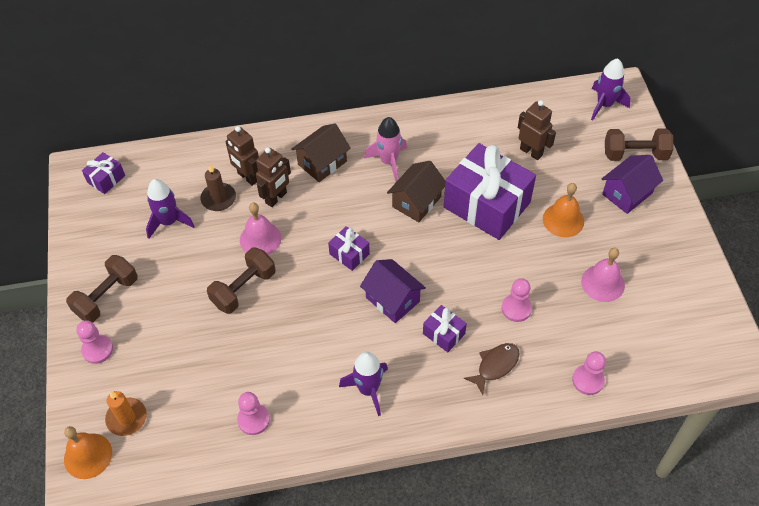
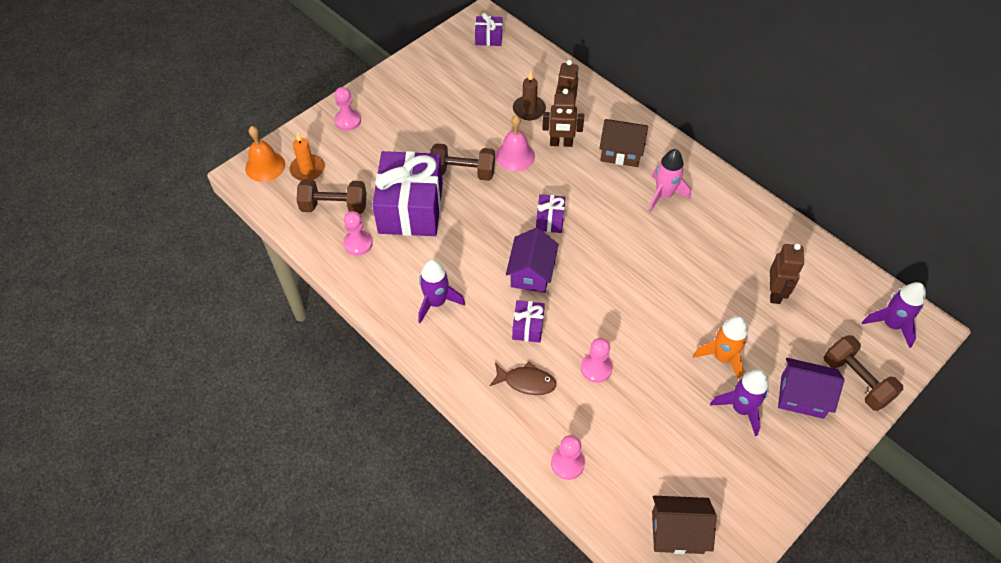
camera: 55 degrees right, 0 degrees up
(106, 297) = (393, 99): brown dumbbell -> brown dumbbell (334, 206)
(169, 222) = (483, 94): purple rocket -> purple rocket (741, 409)
(416, 202) = (641, 237): brown house -> brown house (677, 532)
(487, 205) = (684, 289): purple gift -> purple gift (410, 208)
(563, 220) = (722, 357): orange bell -> orange rocket
(602, 283) = (681, 425): pink bell -> none

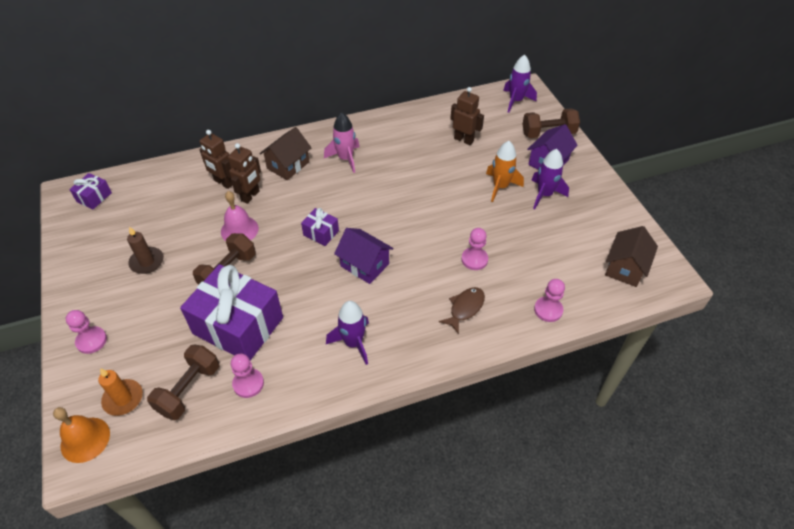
camera: 65 degrees left, 5 degrees down
(528, 327) = (414, 287): purple gift -> none
(529, 109) = (198, 202): brown candle -> brown candle (147, 262)

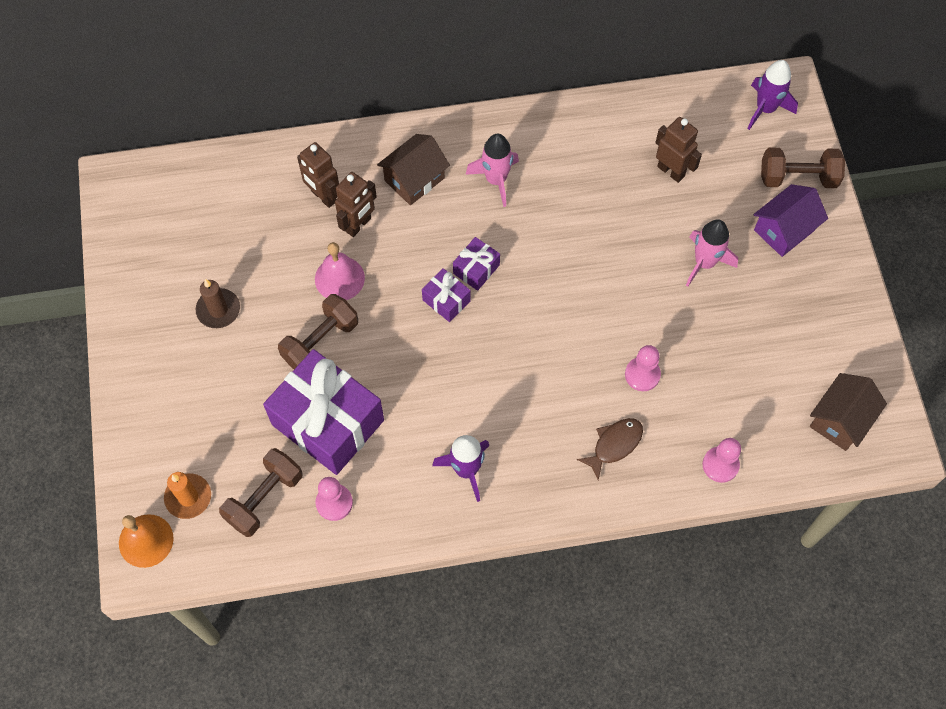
camera: 10 degrees right, 15 degrees up
(91, 341) = (151, 414): pink pawn -> none
(94, 197) = (150, 194): purple gift -> purple gift (476, 269)
(364, 265) = (497, 360): purple house -> none
(500, 187) = (704, 263): orange rocket -> pink rocket
(544, 195) = (763, 286): purple rocket -> none

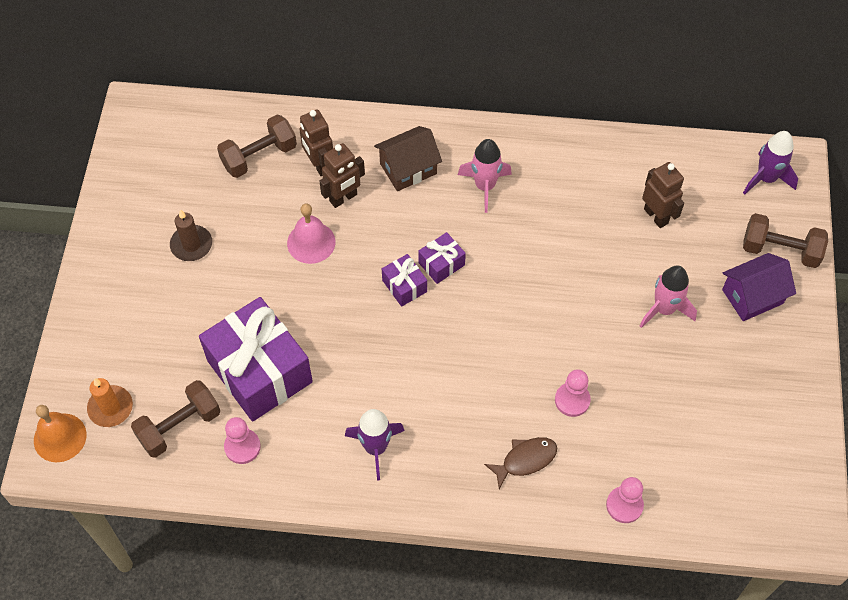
camera: 15 degrees right, 5 degrees down
(320, 342) = (275, 296): brown dumbbell -> brown dumbbell (259, 156)
(840, 420) = (757, 492): brown house -> none

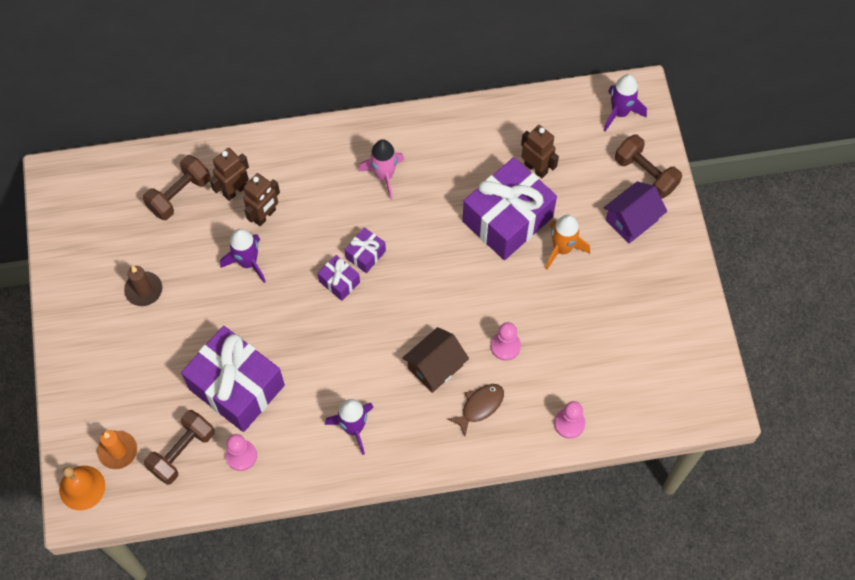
camera: 15 degrees left, 5 degrees up
(311, 242) = (248, 262): pink bell -> purple rocket
(319, 165) = (234, 190): brown robot -> brown robot turned 90 degrees clockwise
(408, 168) = (313, 175): brown house -> brown house (435, 367)
(610, 263) = (507, 219): none -> purple gift
(664, 309) = (562, 249): pink rocket -> orange rocket
(780, 250) = (645, 174): brown dumbbell -> brown dumbbell turned 45 degrees clockwise

